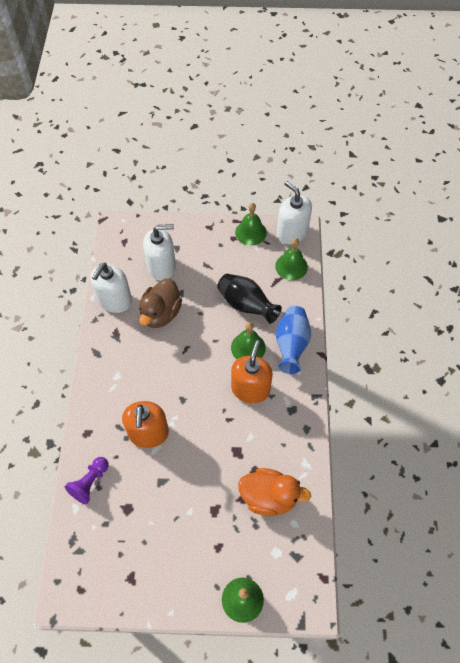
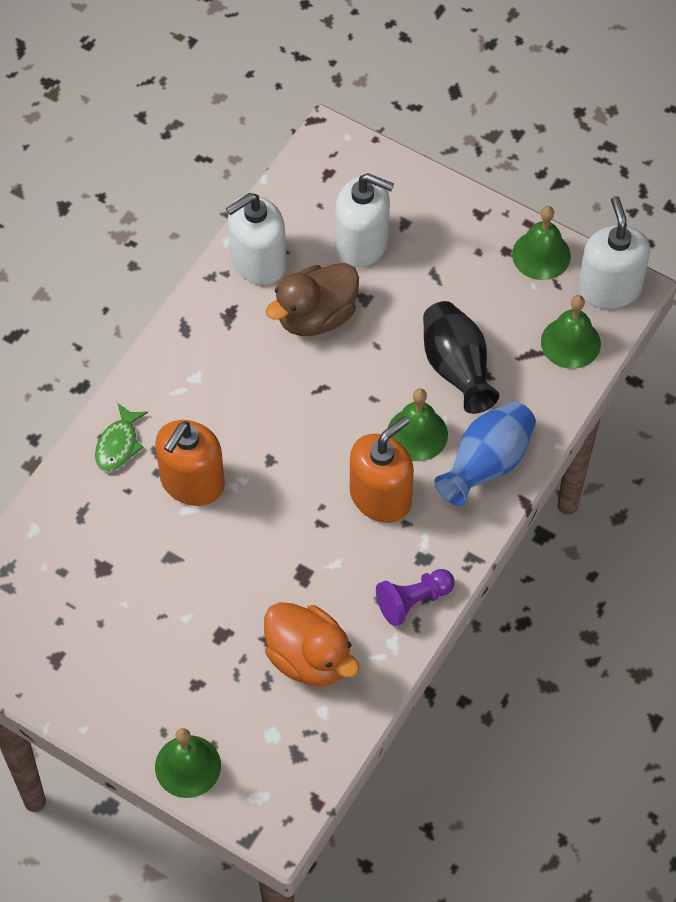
camera: 30 degrees right, 0 degrees up
(90, 483) = (72, 507): purple pawn -> purple pawn (413, 601)
(96, 433) = (118, 444): none -> green fish

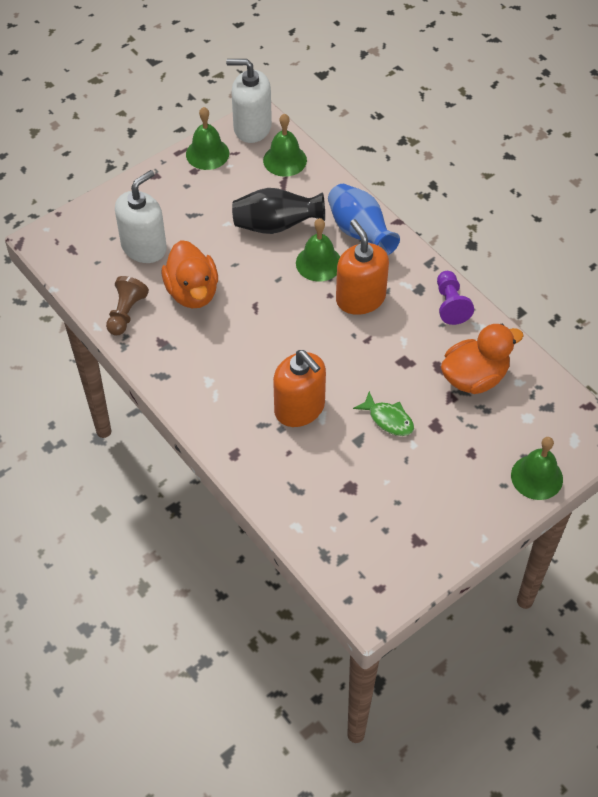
camera: 70 degrees left, 5 degrees down
(118, 444) = (245, 447): green fish -> green fish (388, 419)
(258, 261) = (126, 313): white soap dispenser -> brown pawn
(316, 316) = (192, 292): brown duck -> orange duck

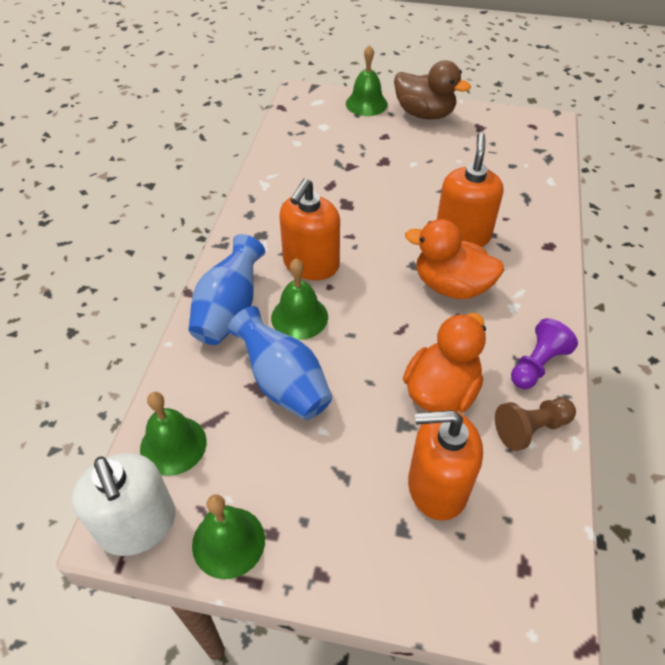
camera: 130 degrees left, 5 degrees down
(144, 247) = (437, 486): white soap dispenser -> orange soap dispenser
(276, 225) = (284, 383): black vase -> blue vase
(388, 419) = (409, 185): green fish -> none
(450, 304) = (258, 209): purple pawn -> purple pawn (537, 364)
(474, 377) = (318, 163): orange duck -> orange duck (451, 286)
(478, 512) = (424, 114): none -> brown duck

